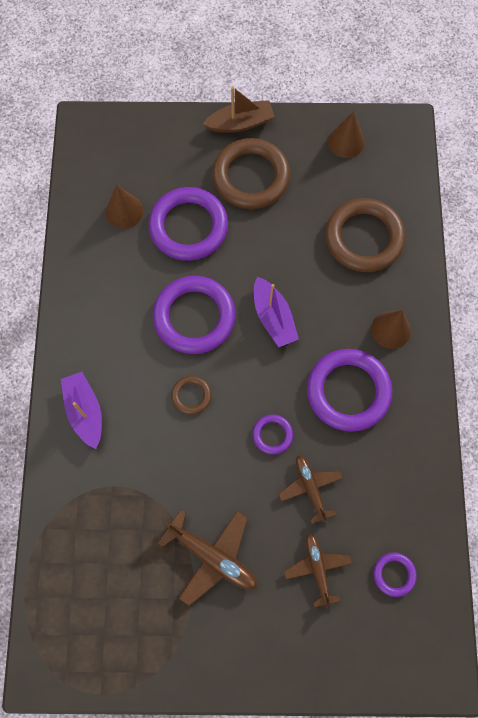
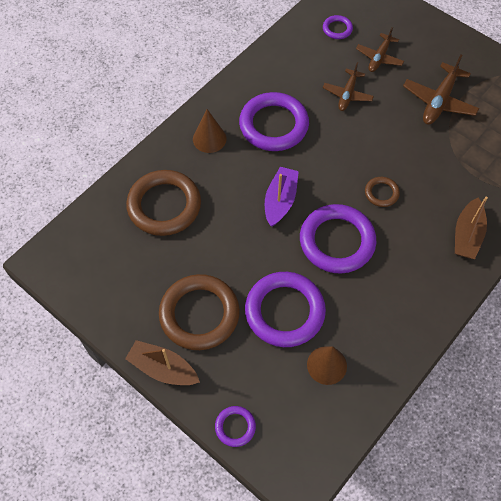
camera: 140 degrees left, 10 degrees down
(85, 412) = (467, 235): purple boat -> brown boat
(212, 557) = (439, 101): brown plane -> brown plane turned 135 degrees counterclockwise
(272, 435) = (346, 135): purple ring -> purple ring (235, 427)
(346, 142) = (99, 284): brown cone -> none

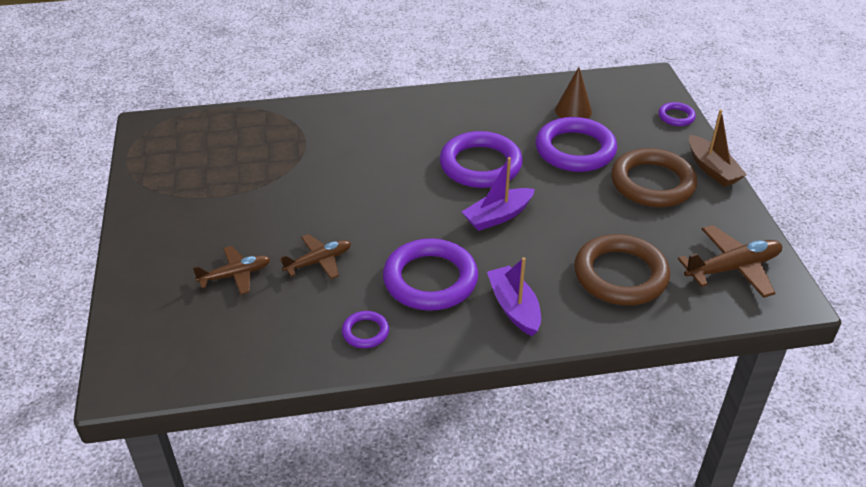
camera: 140 degrees left, 20 degrees down
(209, 139) = (514, 308): brown cone -> purple boat
(337, 29) = (231, 334): purple ring -> purple ring (365, 332)
(381, 193) = (399, 173): brown ring -> none
(439, 101) = (245, 204): brown plane -> brown plane (733, 268)
(467, 235) = (370, 116): brown boat -> none

